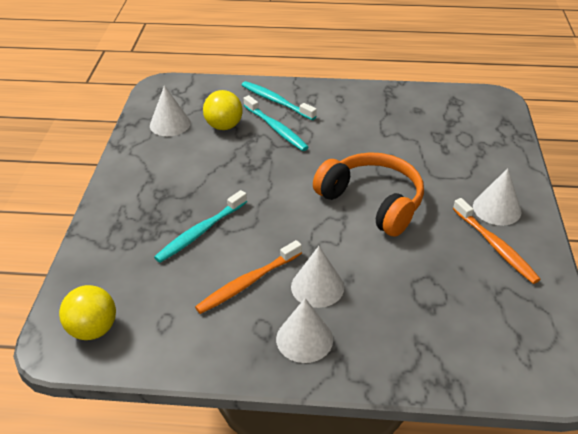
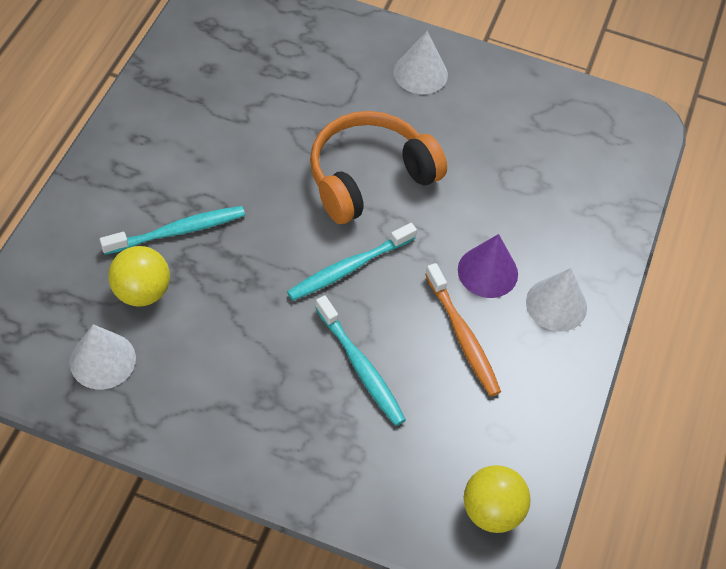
camera: 80 degrees left, 15 degrees up
(276, 101) = (110, 213): turquoise toothbrush -> turquoise toothbrush (349, 268)
(317, 287) = (487, 272): white cone -> purple cone
(495, 246) = (475, 99): orange toothbrush -> none

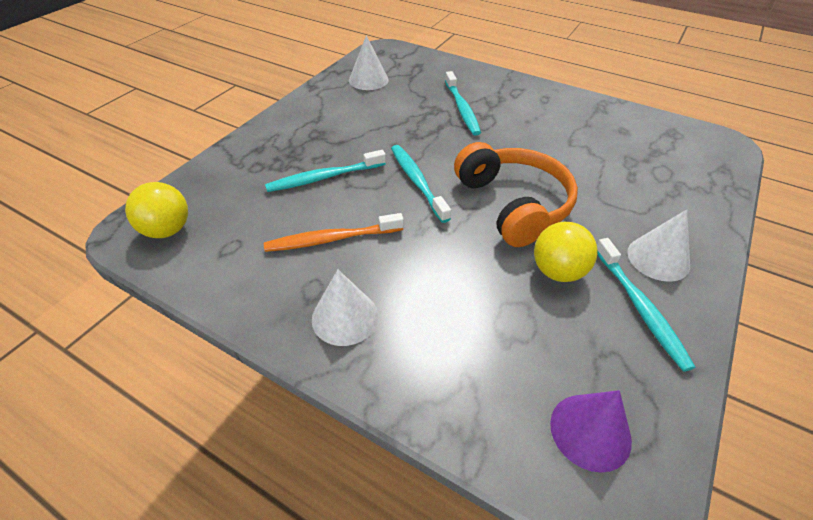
camera: 105 degrees right, 10 degrees down
(142, 292) = (414, 94): yellow ball -> yellow ball (558, 271)
(483, 94) = (640, 308): none -> turquoise toothbrush
(487, 272) = (396, 269): purple cone -> purple cone (590, 431)

